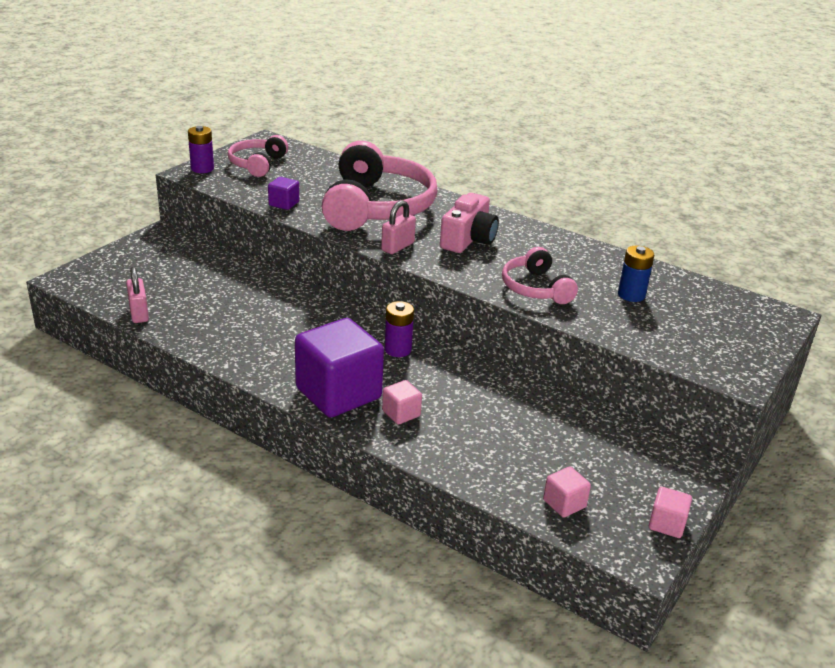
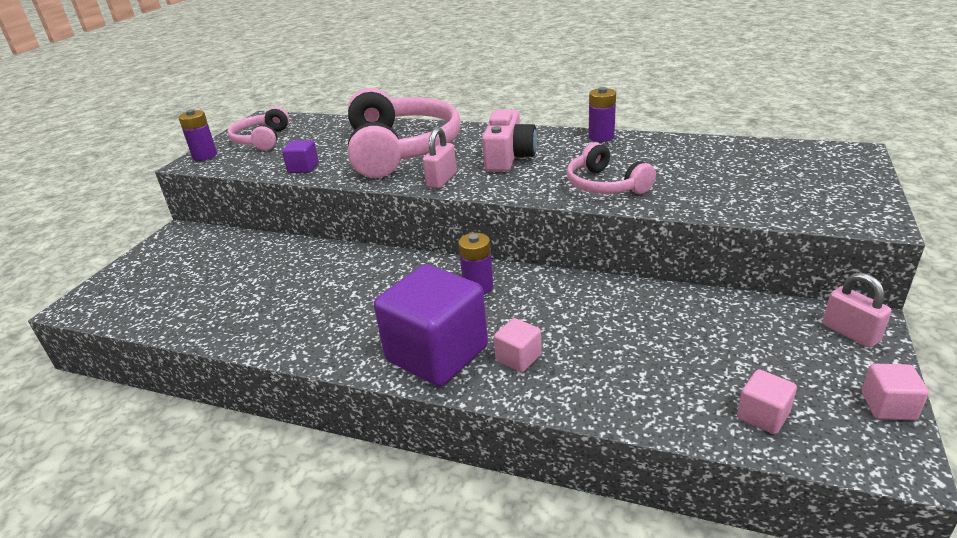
camera: 10 degrees left, 0 degrees up
(139, 313) = (172, 323): pink padlock -> pink padlock (850, 333)
(565, 240) = (601, 137): none -> purple battery
(631, 295) = (701, 169): blue battery -> none

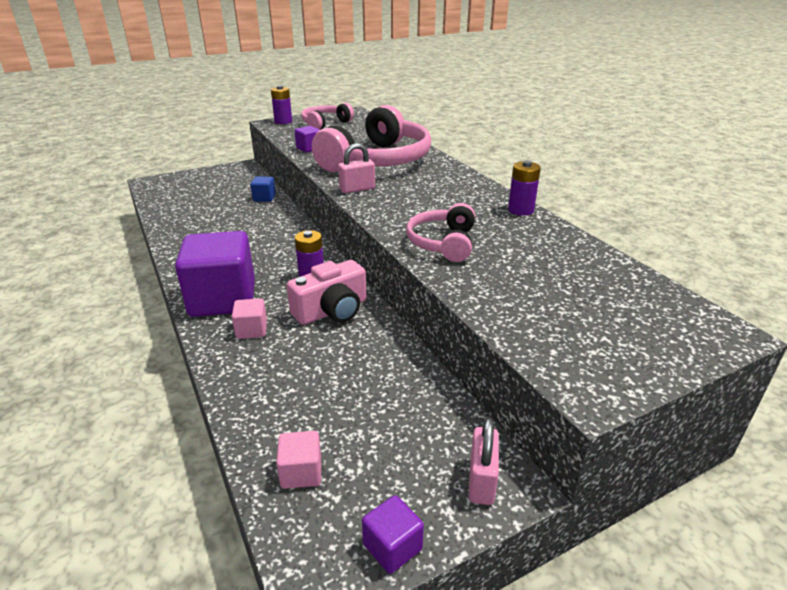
camera: 40 degrees right, 0 degrees up
(276, 249) = (264, 198): none -> blue cube
(509, 157) = (426, 194): pink camera -> pink camera (332, 311)
(888, 406) = (392, 547): pink cube -> purple cube

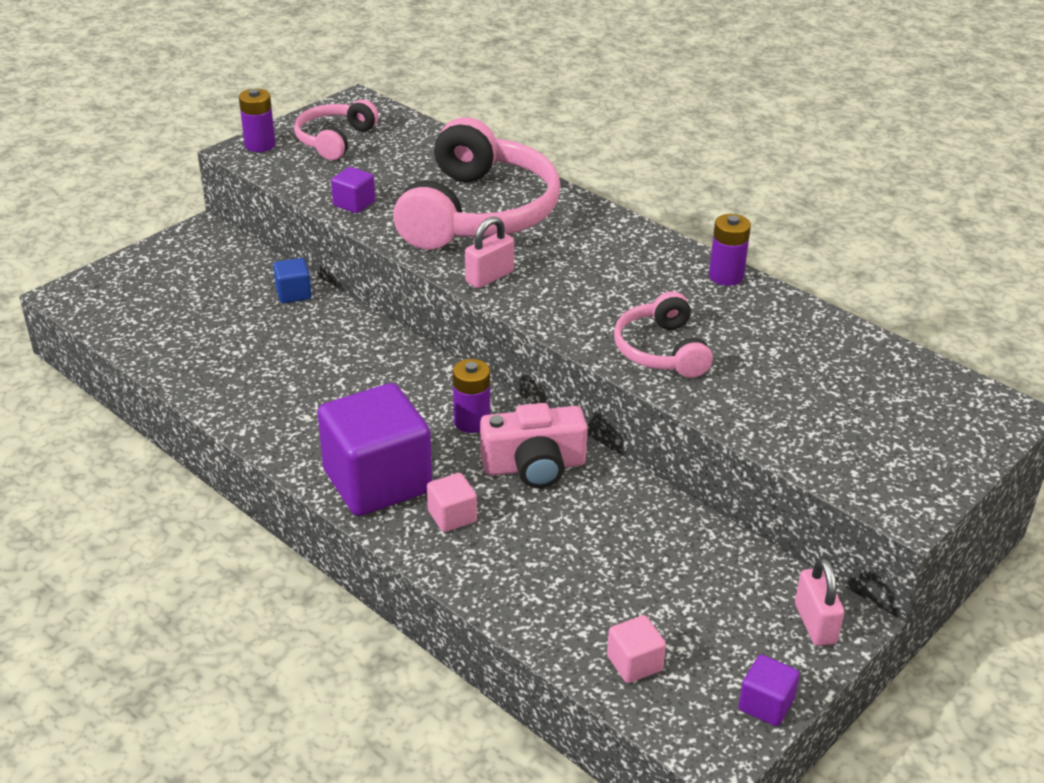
camera: 20 degrees left, 5 degrees up
(332, 311) = (534, 466): pink camera -> pink camera turned 45 degrees clockwise

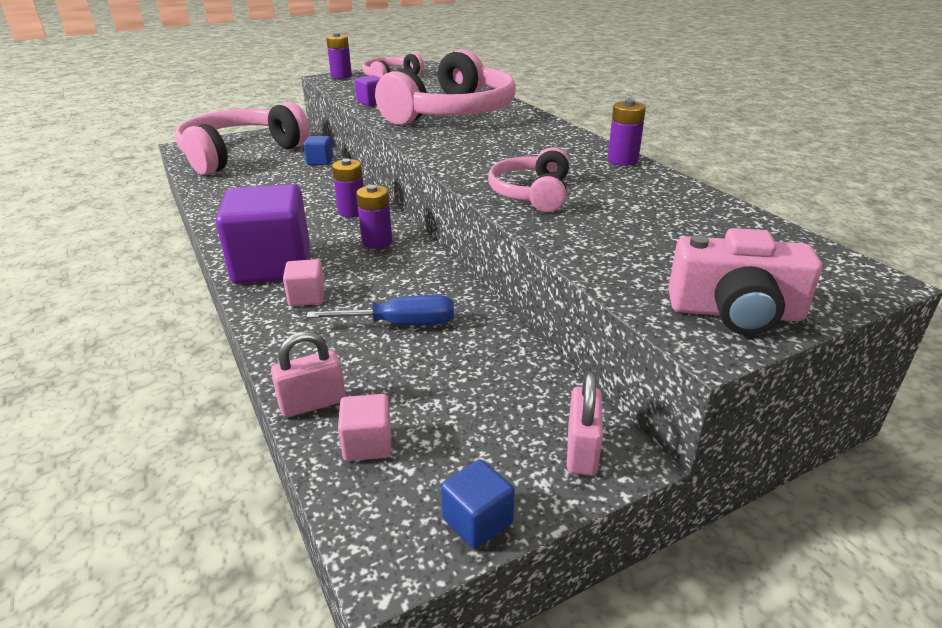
camera: 20 degrees right, 5 degrees down
(167, 296) = (240, 154): none -> pink headphones
(406, 379) = (352, 212): none -> purple battery
(489, 277) = (429, 141): pink padlock -> pink padlock (312, 403)
(534, 466) = (401, 276): pink camera -> pink camera (735, 312)
(576, 529) = (401, 324): none -> blue screwdriver
(766, 704) = (477, 521): purple cube -> blue cube

